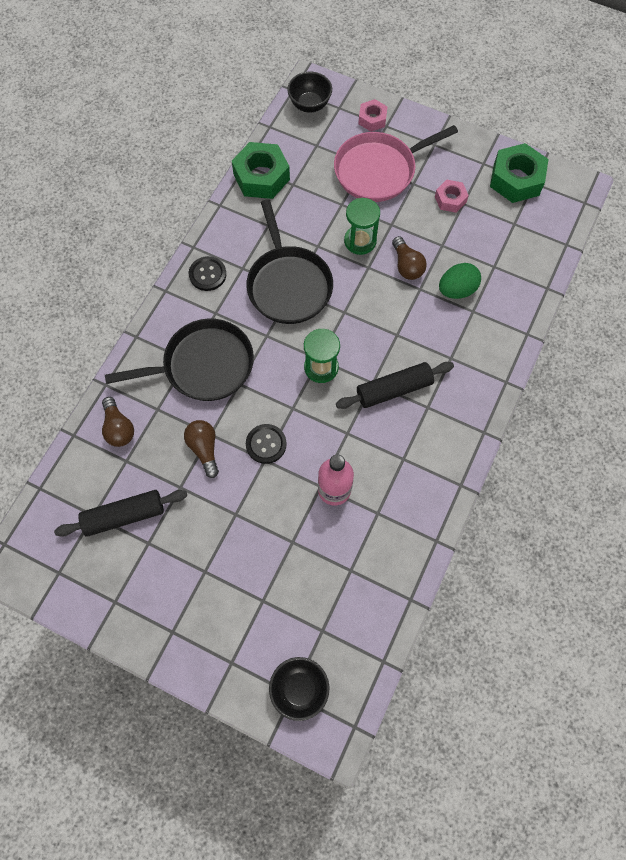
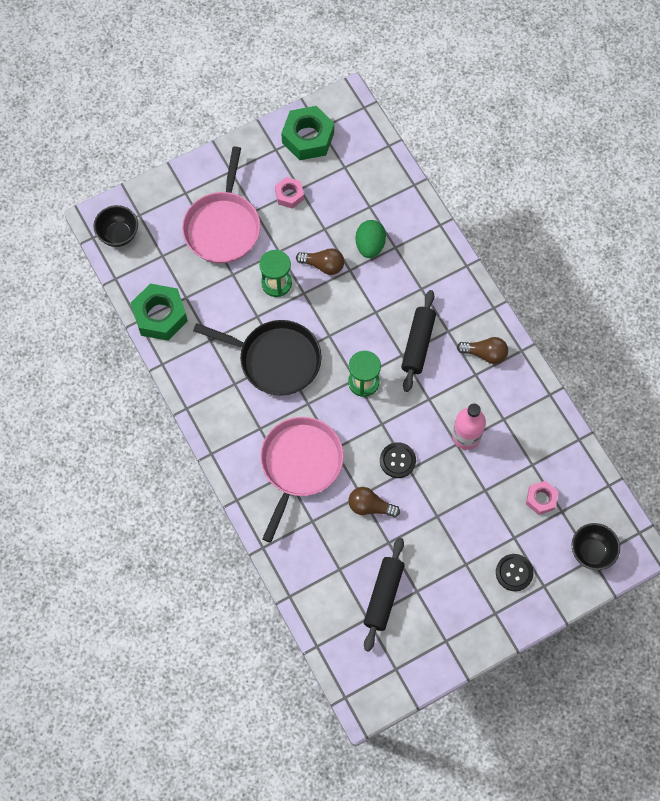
camera: 55 degrees left, 0 degrees up
(118, 428) = (308, 559): brown light bulb -> brown light bulb (485, 354)
(204, 365) = (300, 464): black pan -> pink pan
(207, 274) = (220, 413): black button -> black button (514, 573)
(372, 119) = (170, 198): pink nut -> pink nut (541, 499)

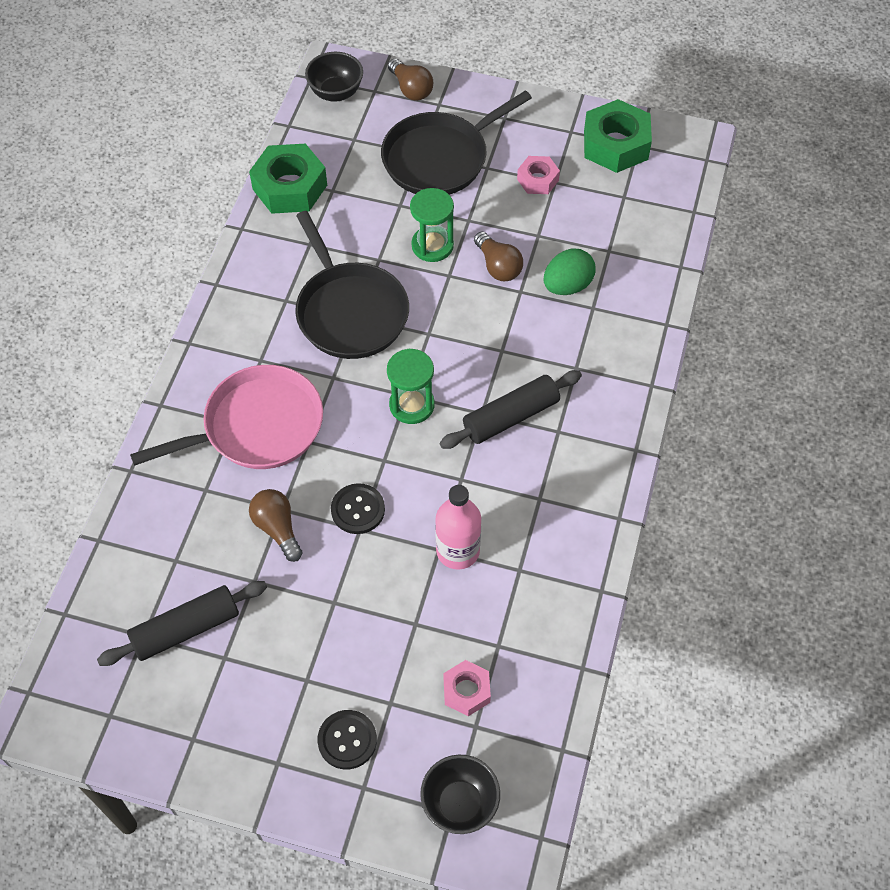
camera: 45 degrees right, 10 degrees down
(223, 227) = (439, 158): pink pan -> black pan
(485, 354) = (573, 487): brown light bulb -> brown light bulb (411, 89)

